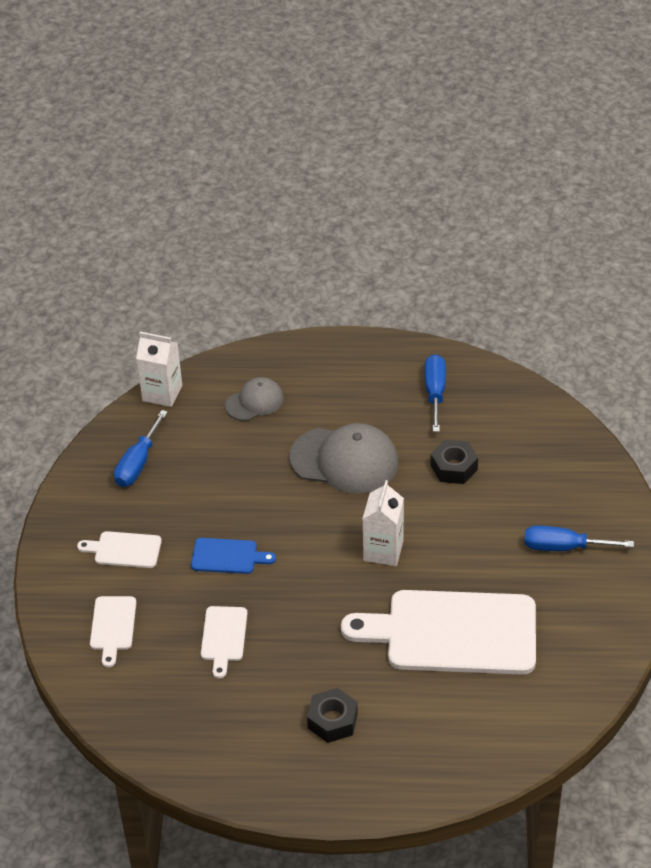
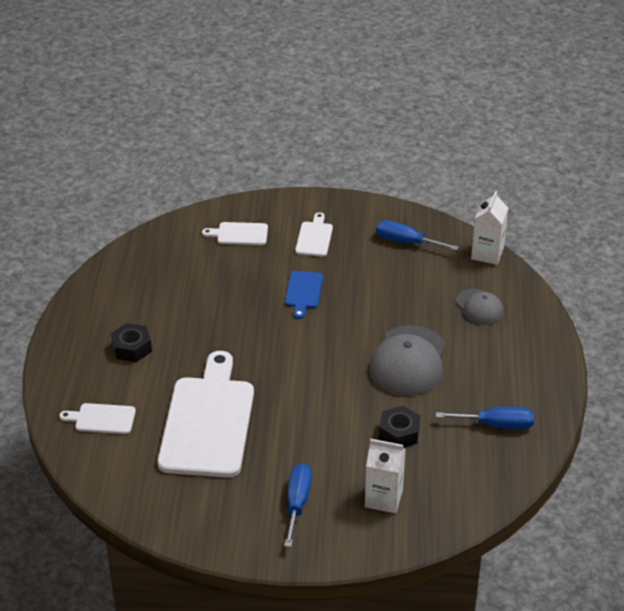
camera: 90 degrees right, 5 degrees down
(223, 637) = (221, 290): white cutting board -> white cutting board (102, 419)
(383, 550) = (302, 382): white carton -> white carton (383, 498)

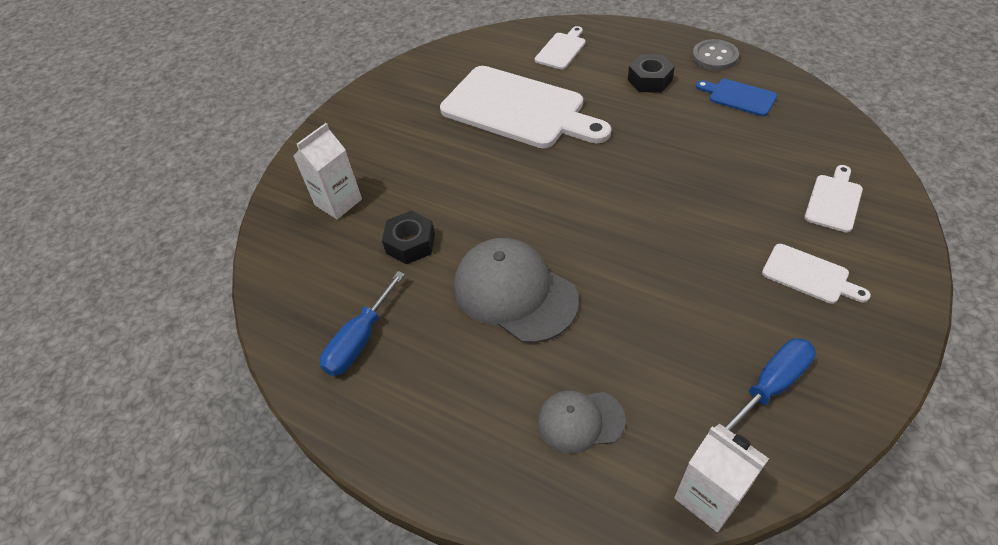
camera: 120 degrees right, 10 degrees up
(81, 315) = (714, 57): none -> grey button
(297, 503) = (380, 142): blue screwdriver -> none
(303, 292) = (690, 230): blue cutting board -> blue cutting board (739, 97)

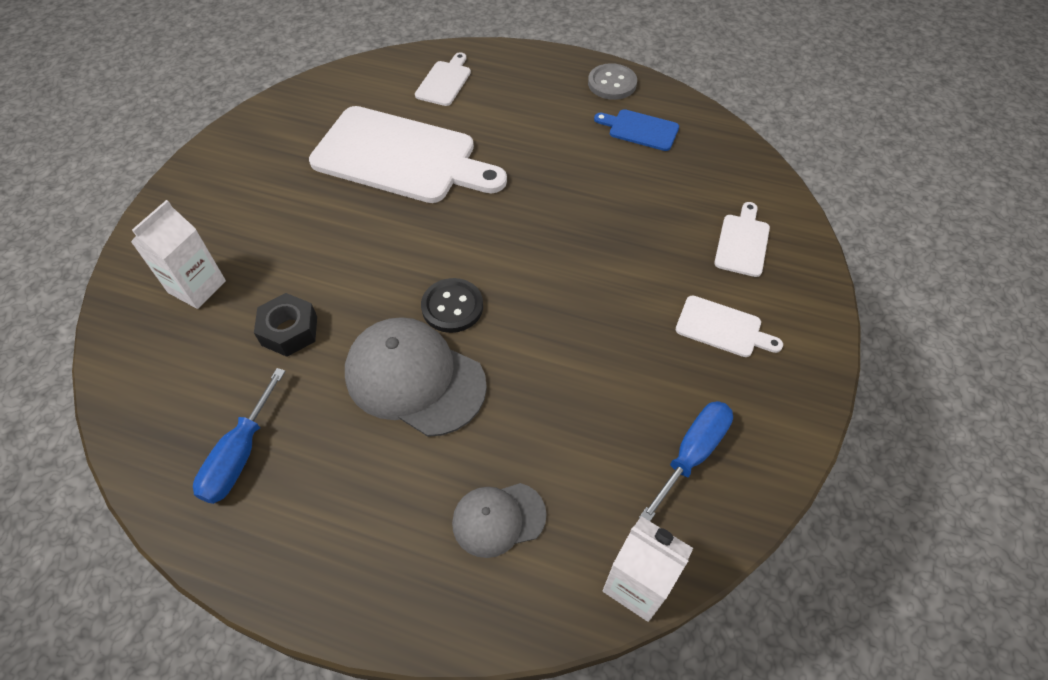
camera: 15 degrees left, 5 degrees up
(553, 235) = (452, 307): none -> black button
(649, 80) = (544, 114): black nut -> none

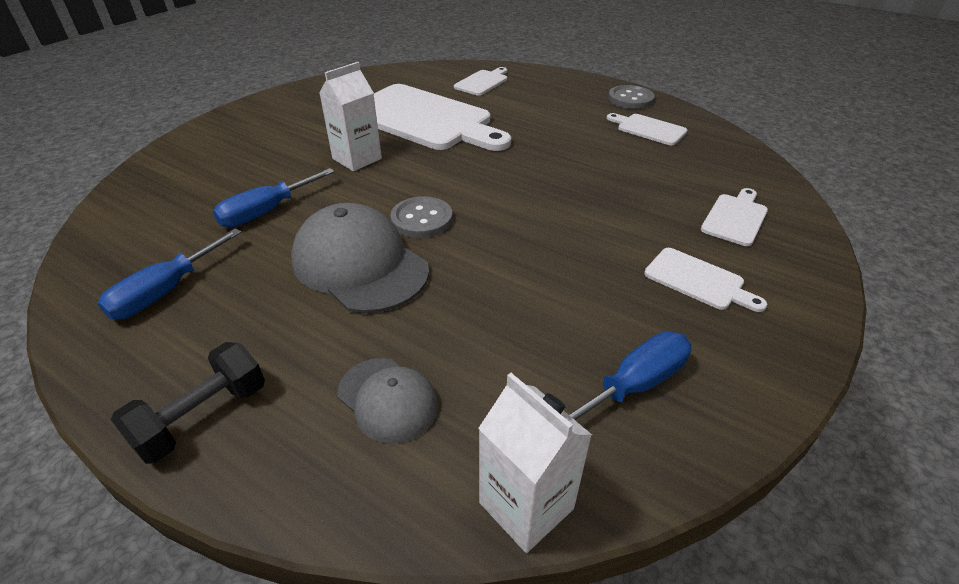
camera: 15 degrees right, 15 degrees down
(197, 287) = (209, 172): white carton -> white carton (357, 159)
(289, 331) = (266, 212): black nut -> blue screwdriver
(348, 577) = (202, 417): none -> black dumbbell
(452, 307) = (422, 219): black button -> grey button
(498, 519) = (388, 399): grey cap -> grey cap turned 135 degrees counterclockwise
(640, 129) = (648, 129): blue cutting board -> white cutting board

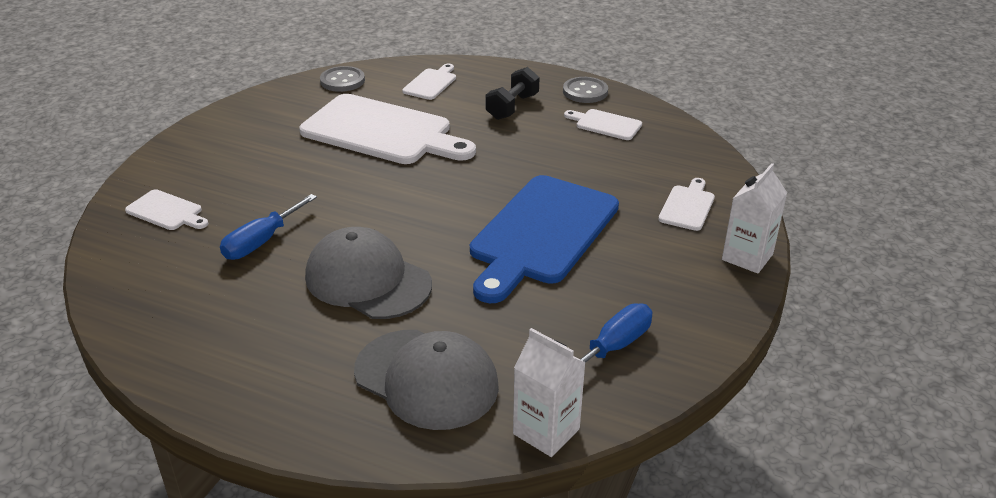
camera: 10 degrees left, 5 degrees down
(165, 292) = (202, 321): blue screwdriver -> none
(202, 417) = (284, 408): black dumbbell -> black dumbbell (512, 107)
(357, 159) = (328, 181): white carton -> white carton (747, 257)
(388, 399) = (426, 379): grey cap -> grey cap, size x1.75
(422, 219) = (410, 234): grey button -> grey button (342, 81)
(564, 232) = (541, 234): none -> blue cutting board
(698, 280) = (658, 263): white cutting board -> white cutting board (167, 211)

